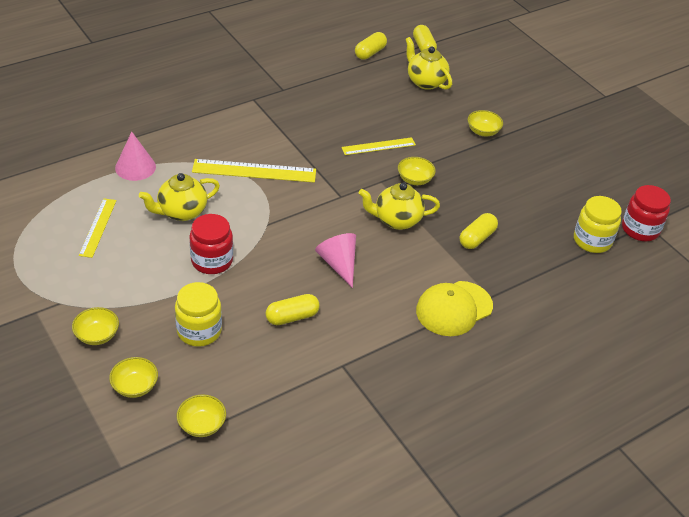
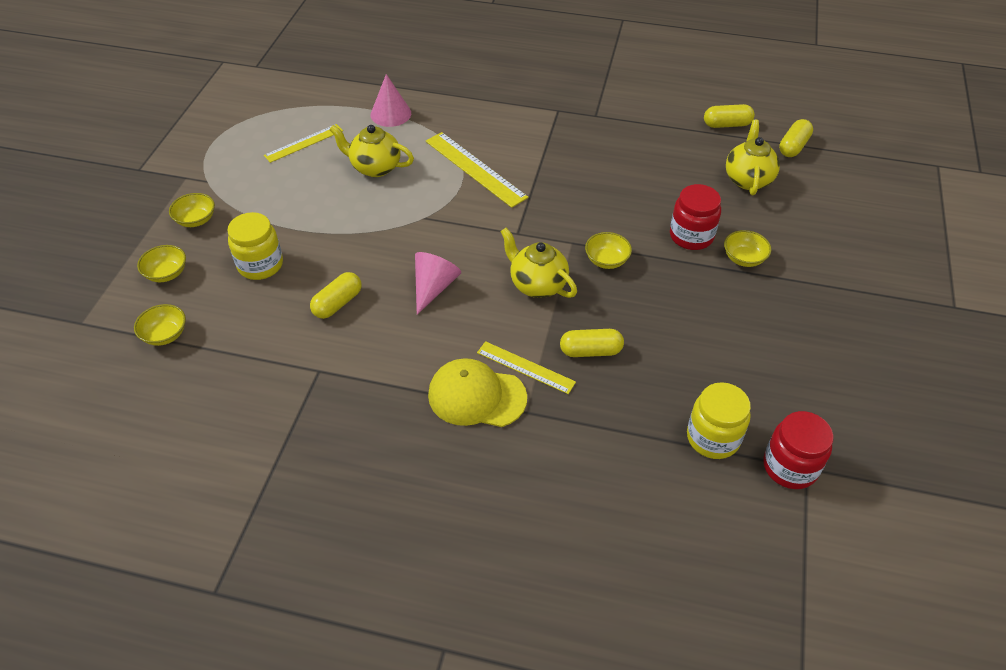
camera: 50 degrees right, 5 degrees up
(212, 261) = (343, 219): red jar -> red jar (691, 236)
(292, 317) = (338, 303): yellow capsule -> yellow capsule turned 75 degrees counterclockwise
(378, 146) = (614, 211): yellow ruler -> yellow ruler (525, 367)

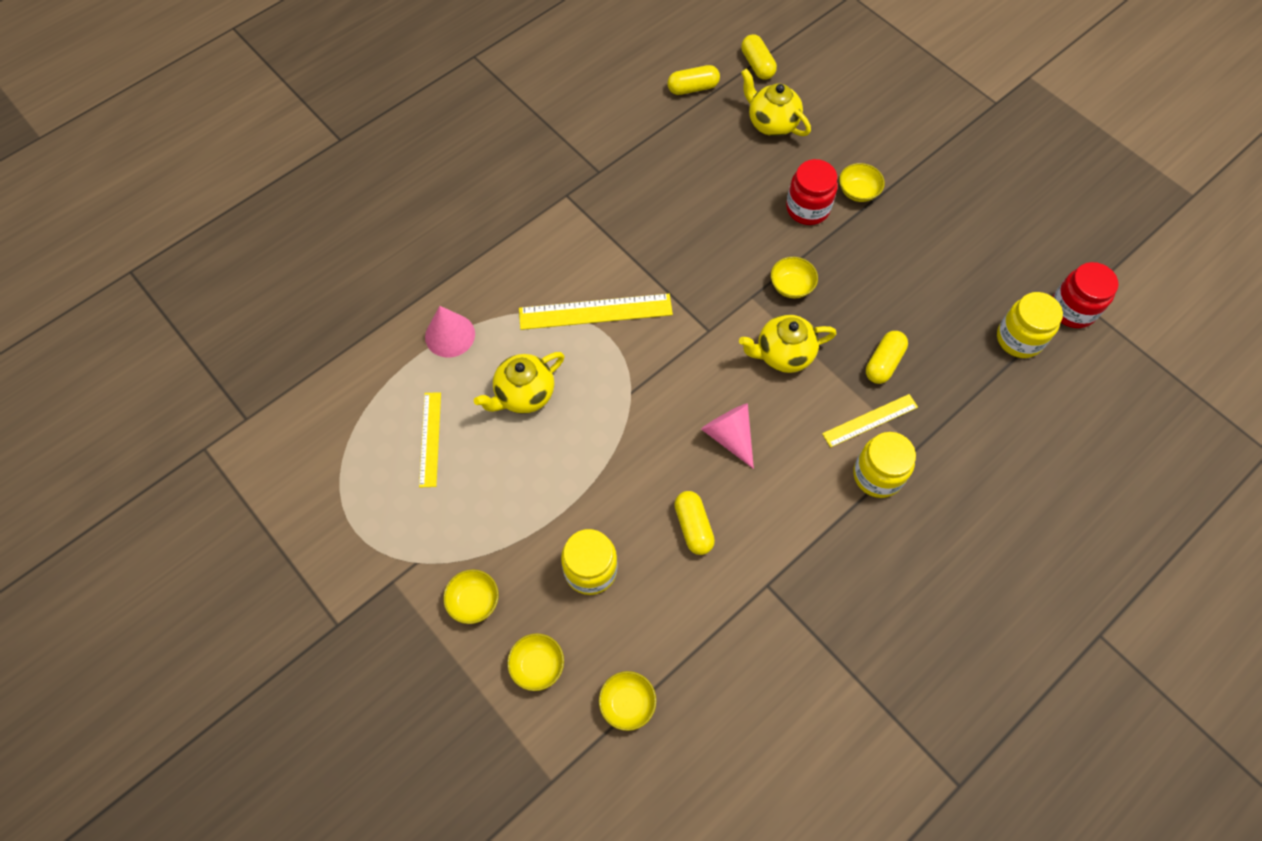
camera: 55 degrees left, 15 degrees up
(476, 396) = (877, 475): yellow cap -> yellow jar
(727, 124) = (693, 88): yellow capsule -> yellow capsule turned 45 degrees clockwise

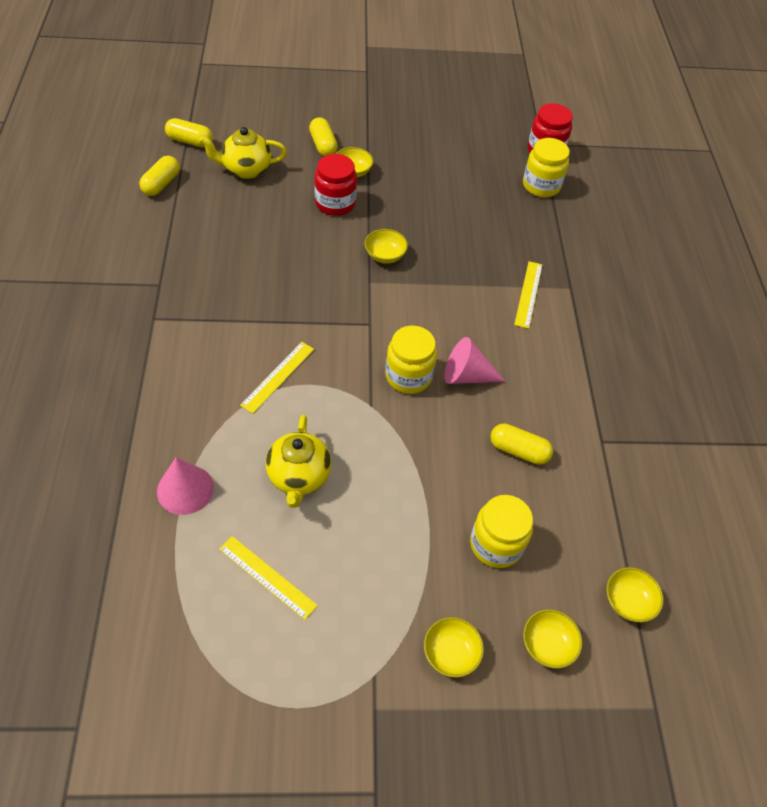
camera: 55 degrees left, 10 degrees down
(595, 311) = (278, 376): yellow ruler -> yellow ruler, size x0.63
(783, 354) = (433, 299): yellow teapot -> none
(877, 475) = (572, 320): yellow jar -> yellow jar (408, 376)
(883, 363) = (493, 256): yellow capsule -> yellow capsule (323, 145)

